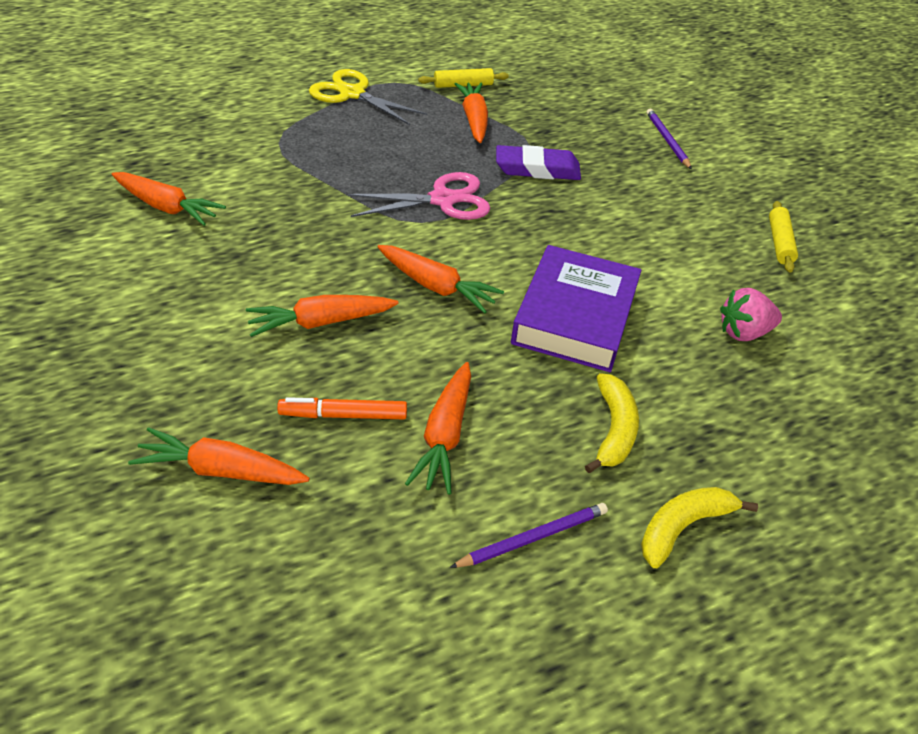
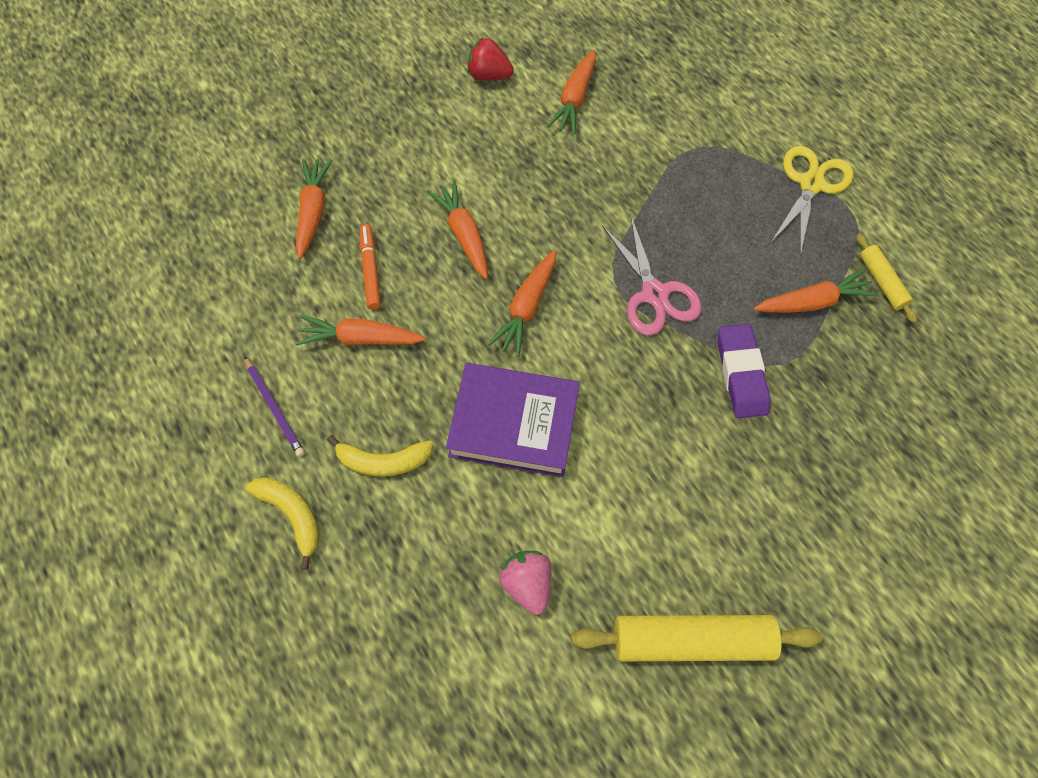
camera: 85 degrees right, 20 degrees up
(83, 267) = (489, 75): none -> red strawberry
(667, 140) = (861, 515): purple pencil -> none
(779, 242) = (691, 640): yellow rolling pin -> yellow rolling pin, size x1.88

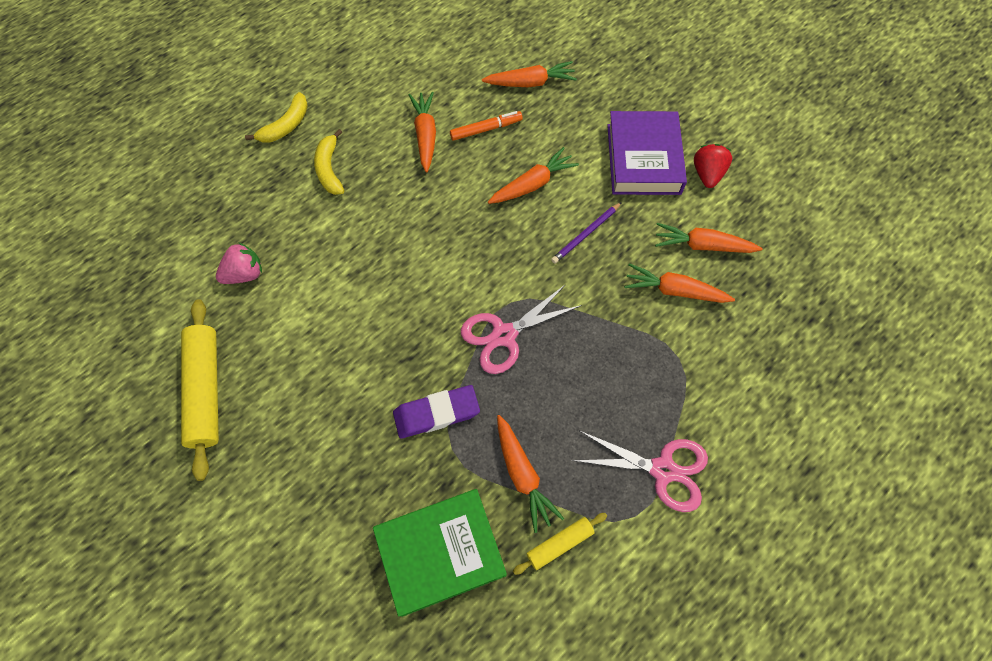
camera: 80 degrees right, 0 degrees up
(275, 408) = (363, 98): purple pencil -> purple pencil (586, 234)
(514, 424) = (368, 246): purple book -> purple book (643, 159)
(526, 308) = (472, 239): orange carrot -> orange carrot (674, 290)
(811, 184) = (663, 470): yellow scissors -> pink scissors
(891, 389) = (440, 552): none -> green book

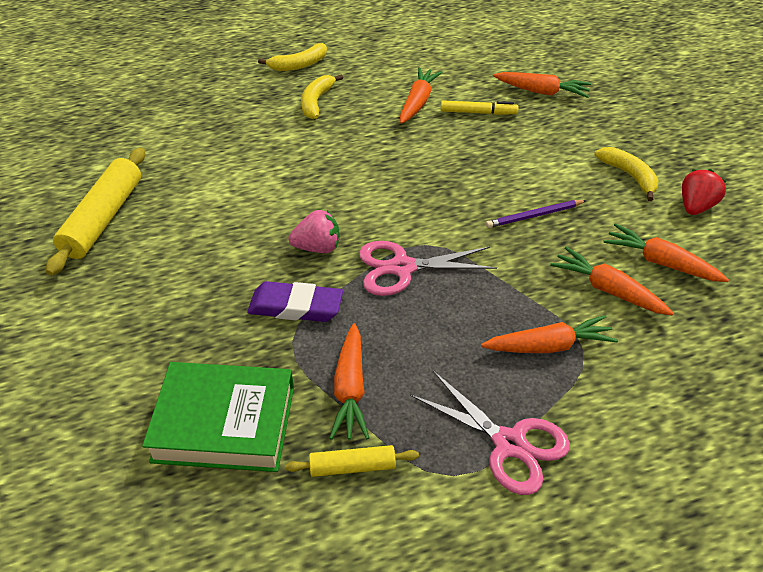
camera: 25 degrees right, 20 degrees down
(245, 274) = (195, 150): pink strawberry -> pink strawberry (317, 247)
(485, 129) = (478, 112): orange marker -> yellow marker
(533, 184) = (501, 163): orange carrot -> orange carrot (549, 346)
(643, 159) = (629, 176): purple book -> yellow banana

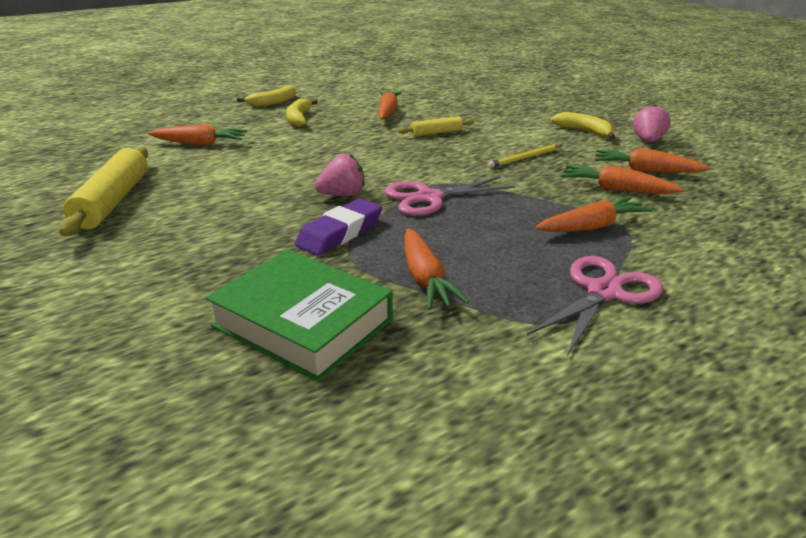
camera: 15 degrees left, 15 degrees down
(224, 423) = (302, 322): green book -> green book turned 45 degrees clockwise
(296, 306) = (340, 232): purple eraser -> purple eraser turned 45 degrees counterclockwise
(352, 467) = (460, 333): yellow rolling pin -> yellow rolling pin (436, 133)
(478, 112) = (441, 113): yellow marker -> none
(509, 444) = (603, 292): pink scissors -> pink scissors turned 75 degrees counterclockwise
(534, 216) = (524, 158): purple pencil -> yellow pencil
(542, 92) = (485, 99): orange carrot -> orange carrot (200, 144)
(696, 206) = (647, 141): red strawberry -> pink strawberry

